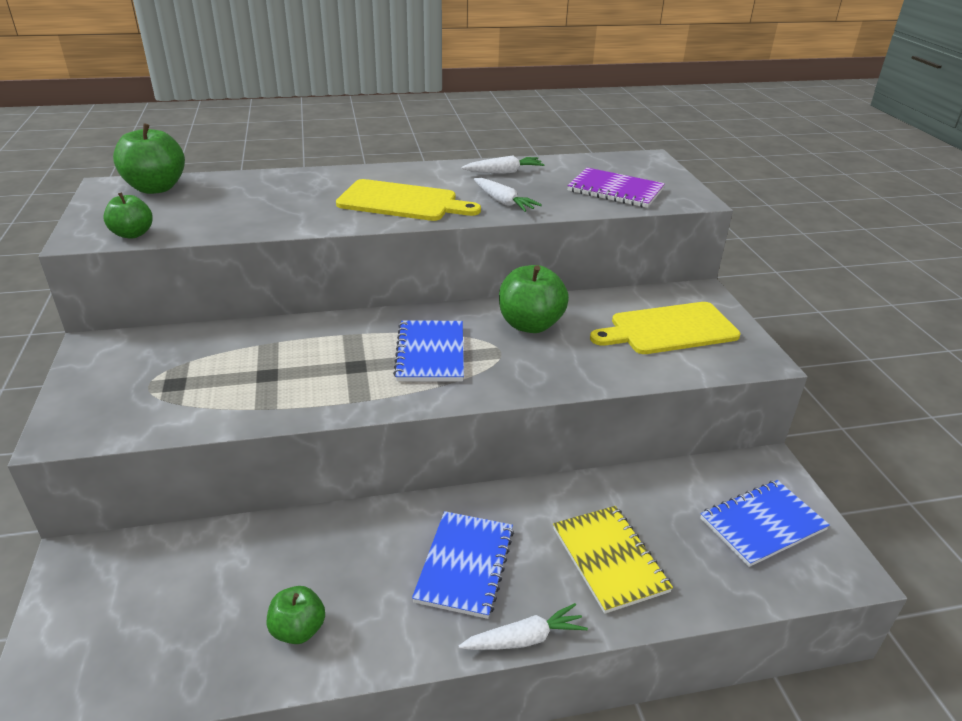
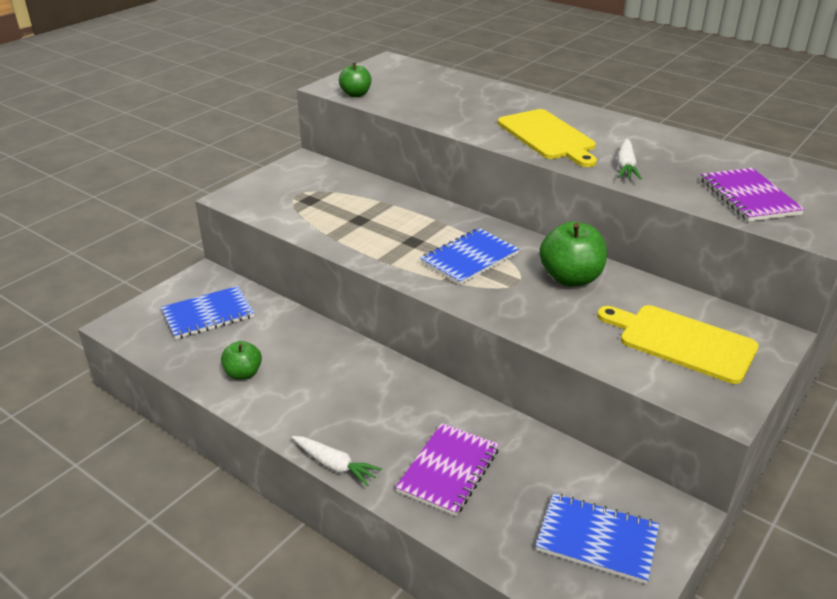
camera: 50 degrees right, 0 degrees up
(156, 188) = (412, 71): green apple -> none
(465, 565) = (362, 407): blue notebook -> blue notebook (208, 314)
(504, 172) = (674, 145): white carrot -> none
(609, 559) = (448, 470): yellow notebook -> purple notebook

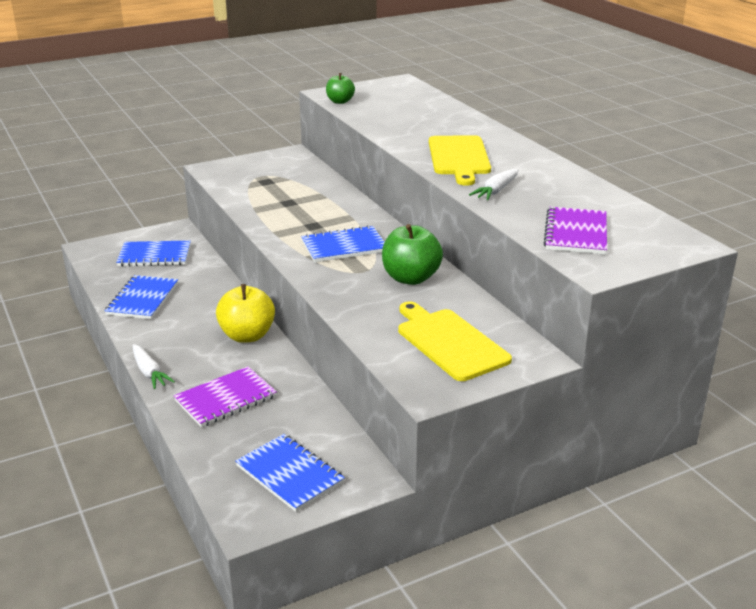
camera: 25 degrees right, 5 degrees down
(243, 373) = (142, 299): green apple -> blue notebook
(400, 385) = (247, 336): none -> yellow apple

